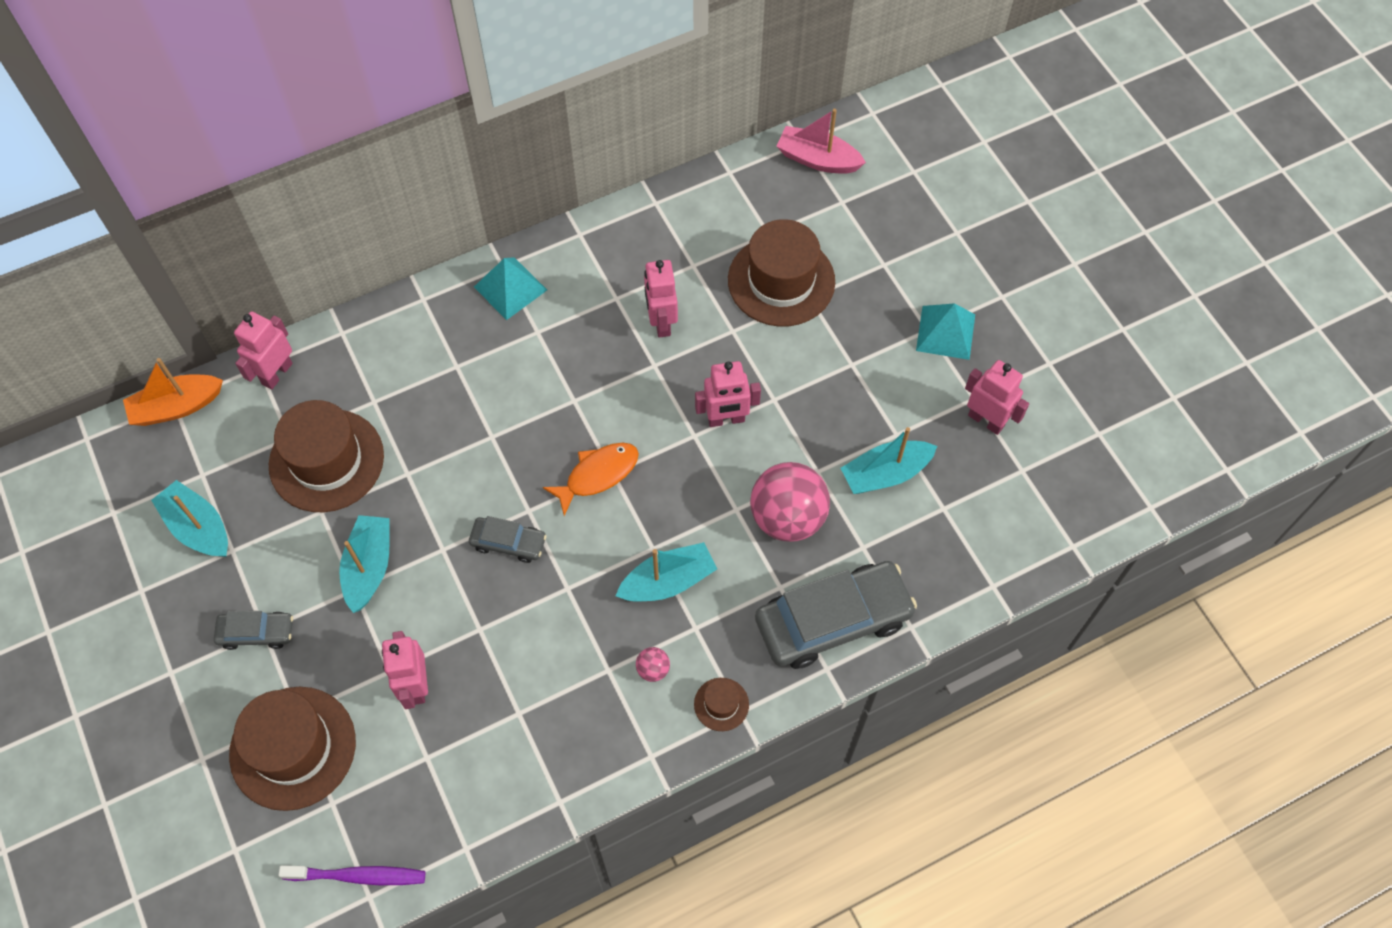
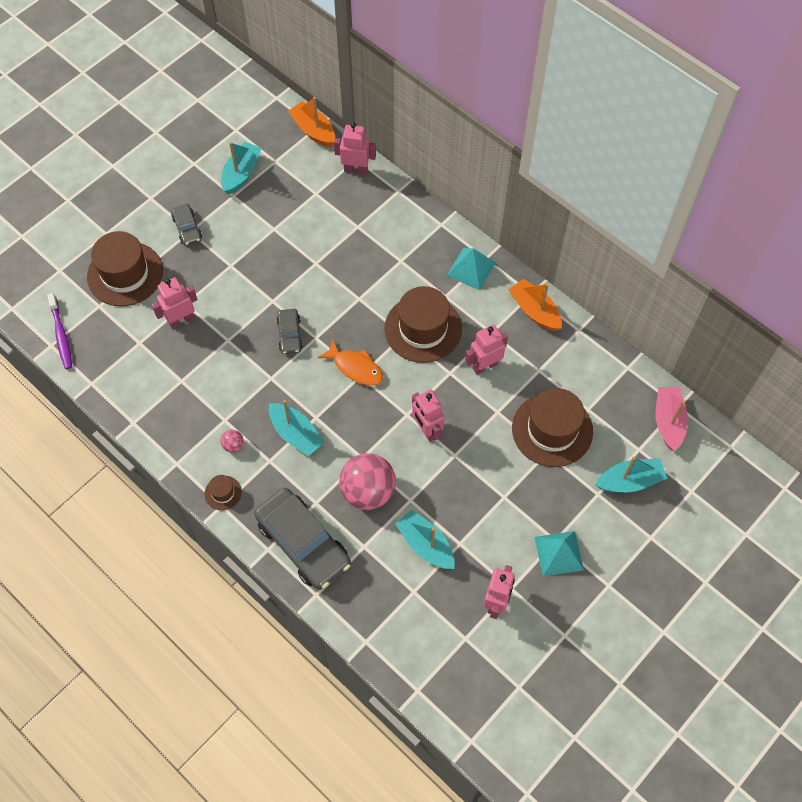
camera: 70 degrees right, 0 degrees up
(326, 460) = (308, 218): brown hat -> brown hat (423, 329)
(369, 567) = (247, 267): turquoise boat -> turquoise boat (629, 481)
(607, 239) = (534, 311): none -> orange boat

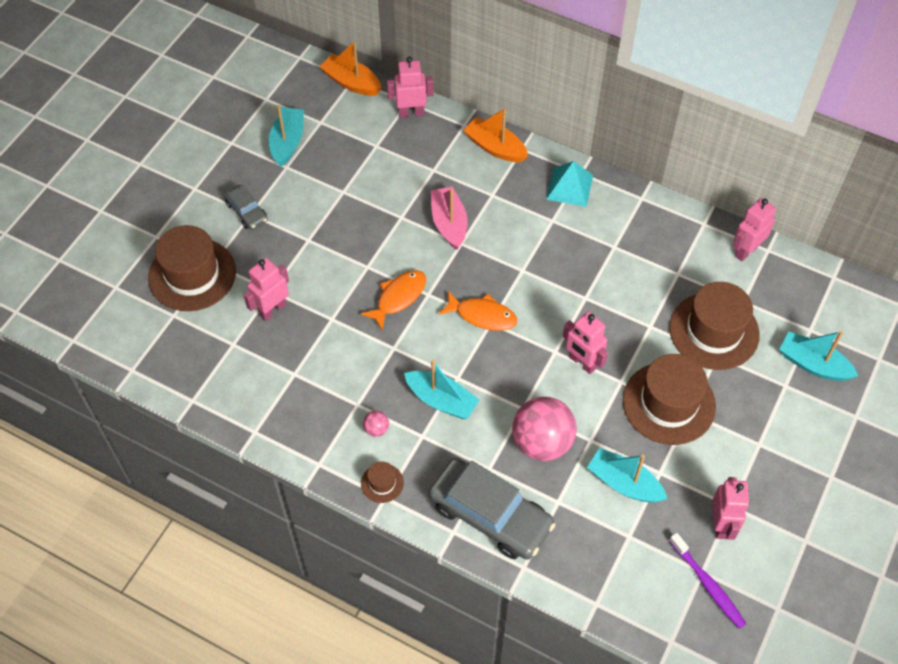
camera: 15 degrees left, 5 degrees down
(61, 335) = (140, 356): purple toothbrush -> purple toothbrush (708, 585)
(289, 334) = (398, 297): grey car -> orange fish
(423, 329) = (540, 259): brown hat -> brown hat (669, 403)
(484, 366) = (619, 282): pink robot -> pink robot (746, 250)
(534, 311) = (651, 215): orange boat -> orange boat (495, 147)
(558, 553) = (768, 457): turquoise pyramid -> none
(629, 481) = (813, 364): turquoise boat -> turquoise boat turned 120 degrees counterclockwise
(668, 422) = (829, 295): pink boat -> pink boat (449, 223)

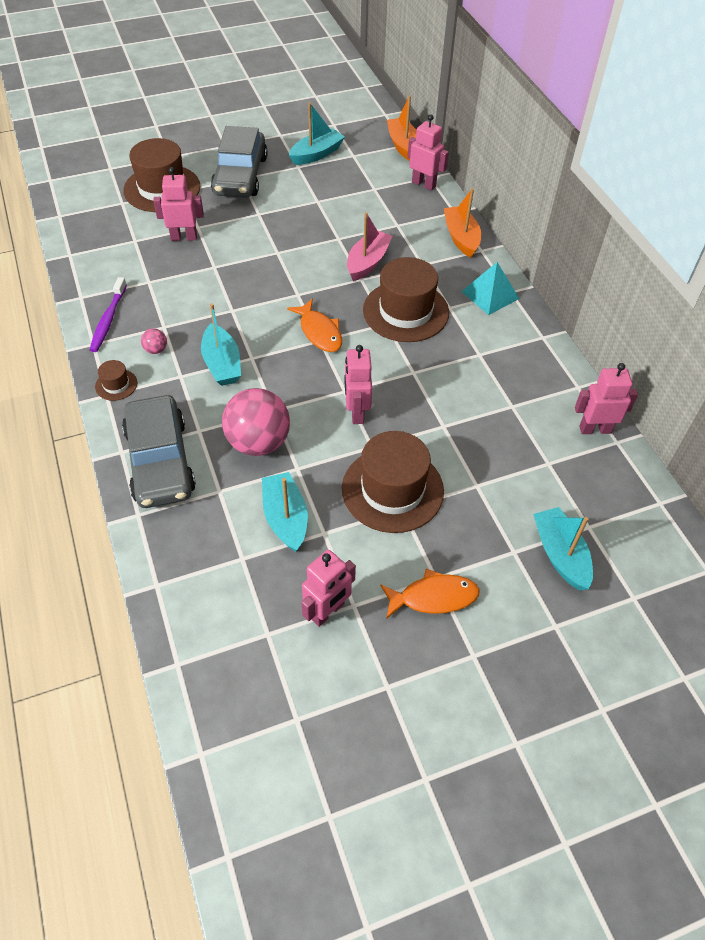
camera: 40 degrees right, 5 degrees down
(246, 211) = (240, 175): grey car -> grey car, size x2.02
(398, 297) = (274, 283): orange fish -> orange fish (434, 597)
(708, 585) = (260, 648): purple toothbrush -> purple toothbrush (108, 320)
(714, 331) = (495, 466): brown hat -> brown hat (405, 311)

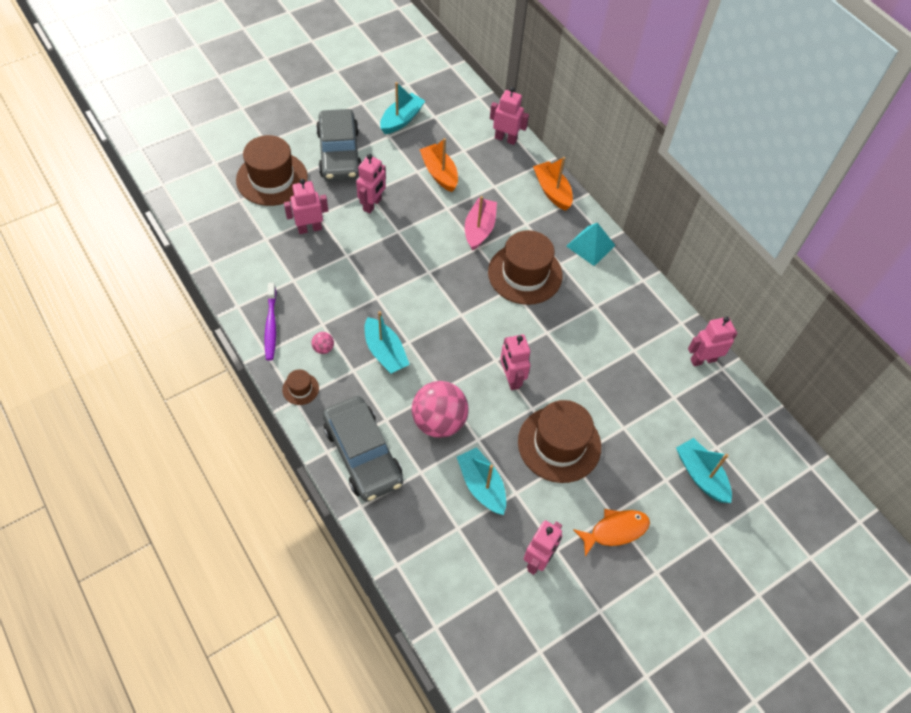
camera: 15 degrees left, 5 degrees up
(258, 225) = (372, 205): none -> pink robot
(319, 332) = (458, 306): orange fish -> none
(403, 145) = (476, 99): orange boat -> orange boat (439, 173)

